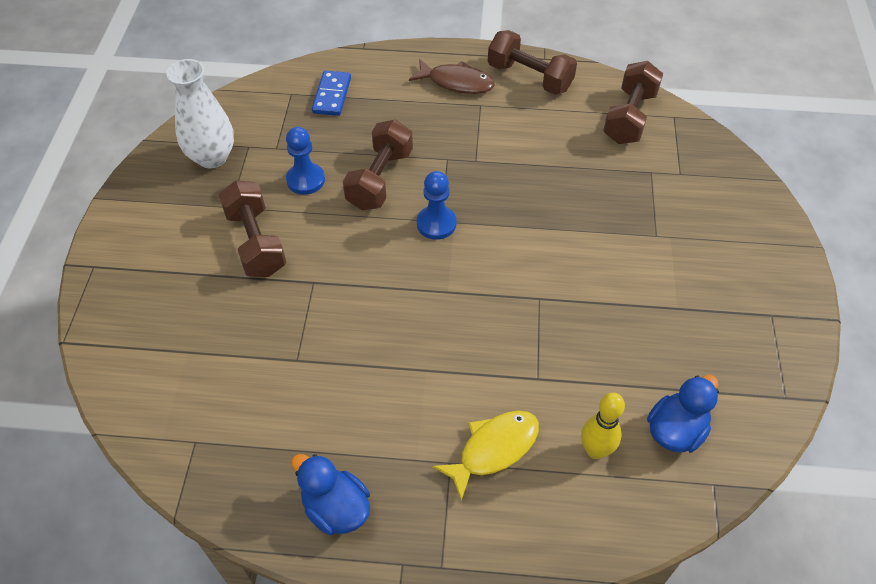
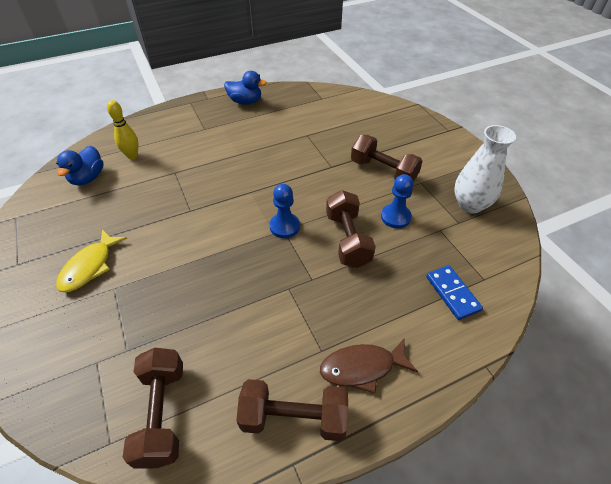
camera: 150 degrees right, 5 degrees down
(493, 449) = (185, 139): yellow fish -> yellow fish (90, 266)

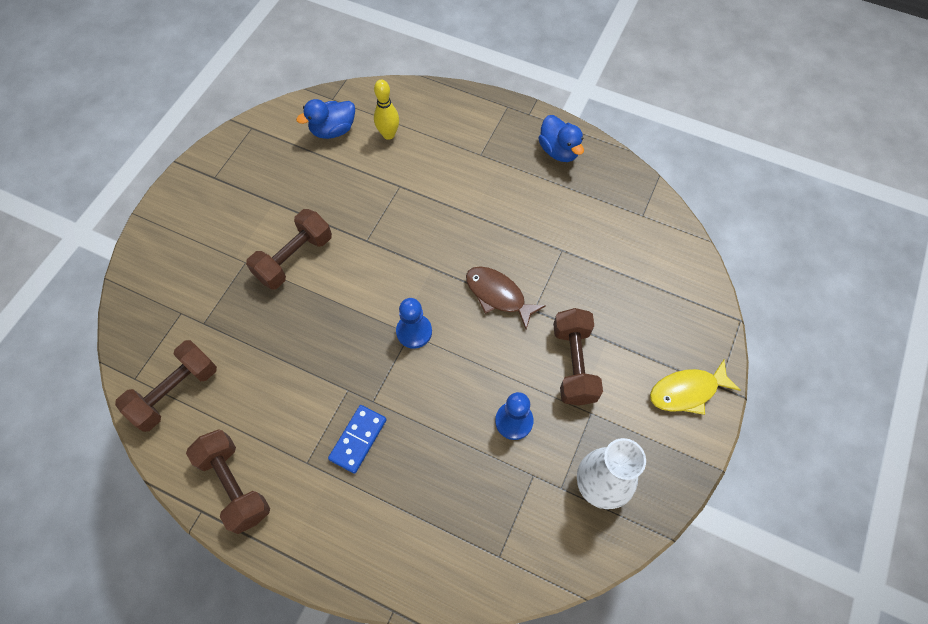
camera: 50 degrees right, 15 degrees up
(90, 266) = (250, 226): yellow fish -> yellow fish (687, 391)
(347, 239) = (444, 397): brown dumbbell -> brown dumbbell (294, 258)
(362, 367) = (314, 506): brown fish -> brown fish (498, 295)
(452, 293) = (455, 535): blue domino -> blue domino (358, 439)

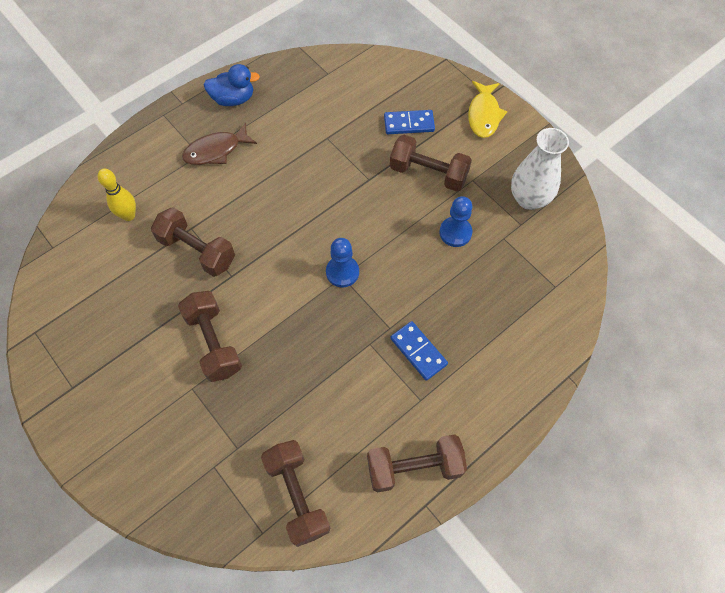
camera: 65 degrees left, 0 degrees up
(333, 130) = (91, 260): blue duck -> none
(379, 202) = (197, 251): none -> brown dumbbell
(498, 295) = (343, 198): brown fish -> brown fish (216, 150)
(626, 318) = (409, 124): none -> blue domino

